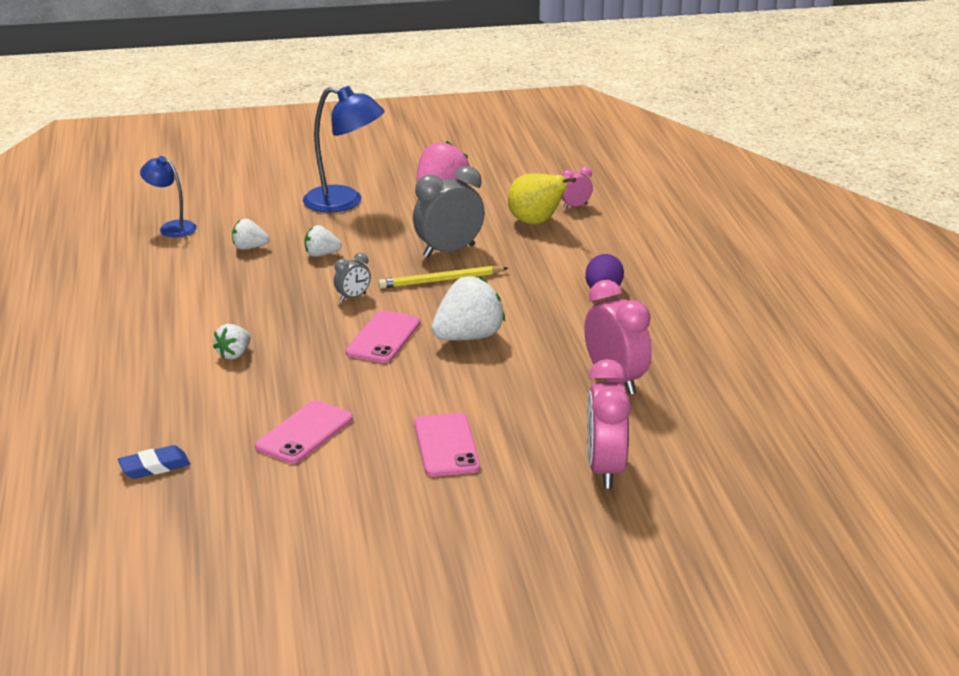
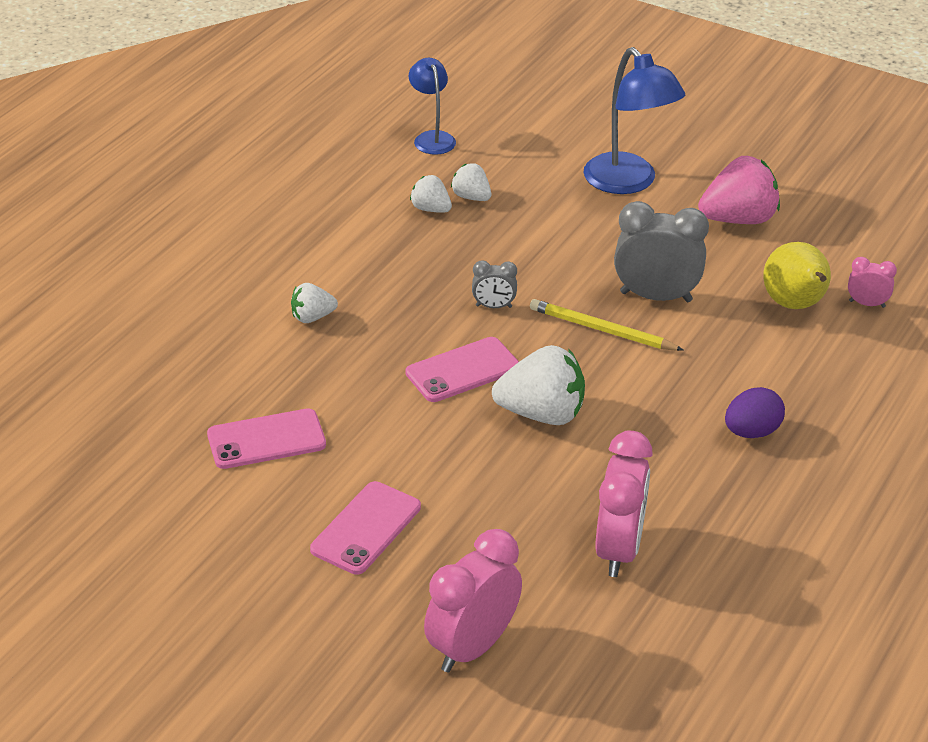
camera: 40 degrees right, 10 degrees up
(154, 466) = (112, 404): blue eraser -> none
(321, 254) = (527, 239): white strawberry -> white strawberry (431, 209)

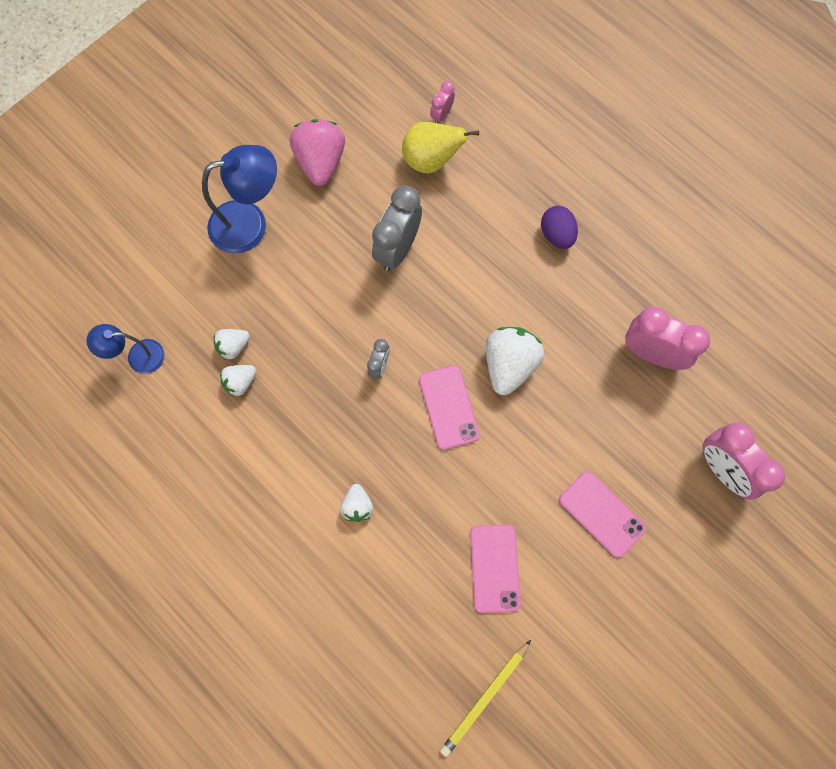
camera: 75 degrees left, 35 degrees up
(602, 330) = (426, 297): yellow pencil -> yellow pencil (485, 698)

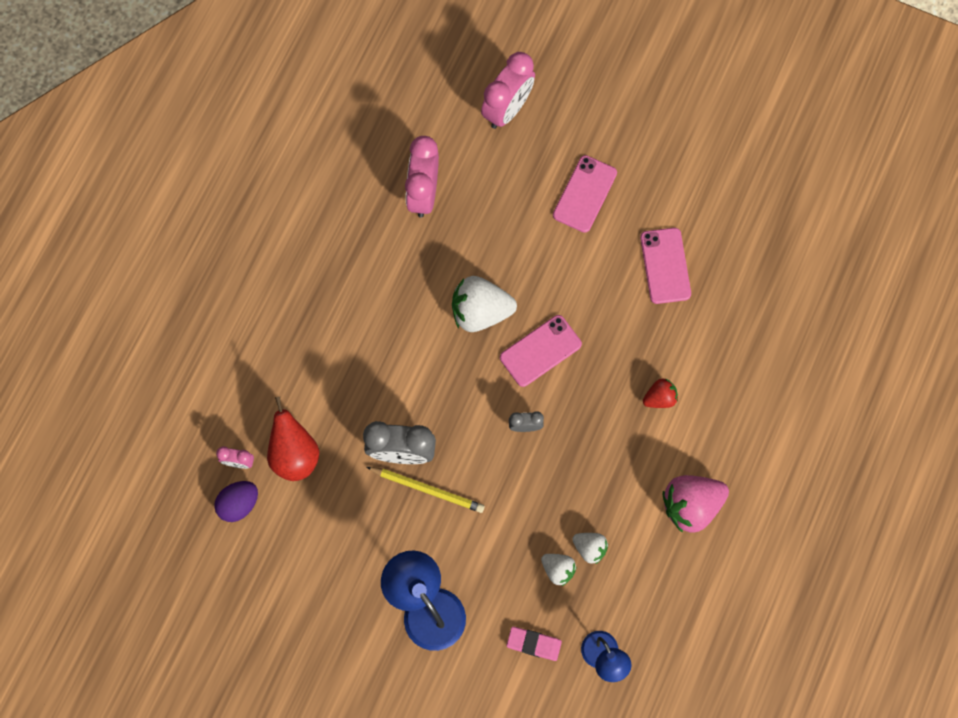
camera: 110 degrees left, 0 degrees up
(177, 301) = (534, 644): none -> pink eraser
(320, 162) = (334, 563): pink strawberry -> pink strawberry (691, 505)
(357, 506) = (659, 398): white strawberry -> red strawberry
(431, 160) = (294, 454): yellow pear -> red pear
(485, 698) = (770, 240): yellow pencil -> yellow pencil (427, 489)
(494, 568) = (665, 266): pink phone -> pink phone turned 75 degrees counterclockwise
(557, 234) = (334, 309): purple egg -> purple egg (239, 504)

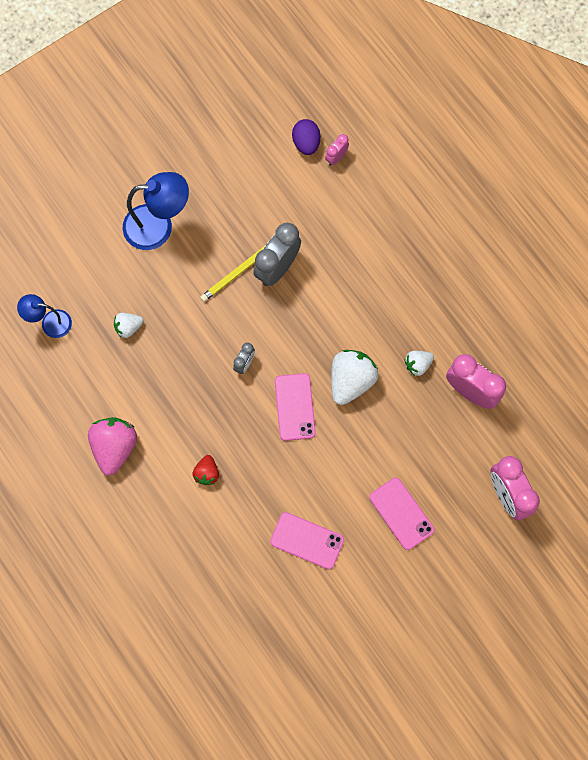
camera: 120 degrees right, 0 degrees up
(294, 454) = (319, 196): red pear -> none
(534, 644) = (88, 282): pink eraser -> none
(590, 548) = (129, 358): white strawberry -> white strawberry (417, 365)

